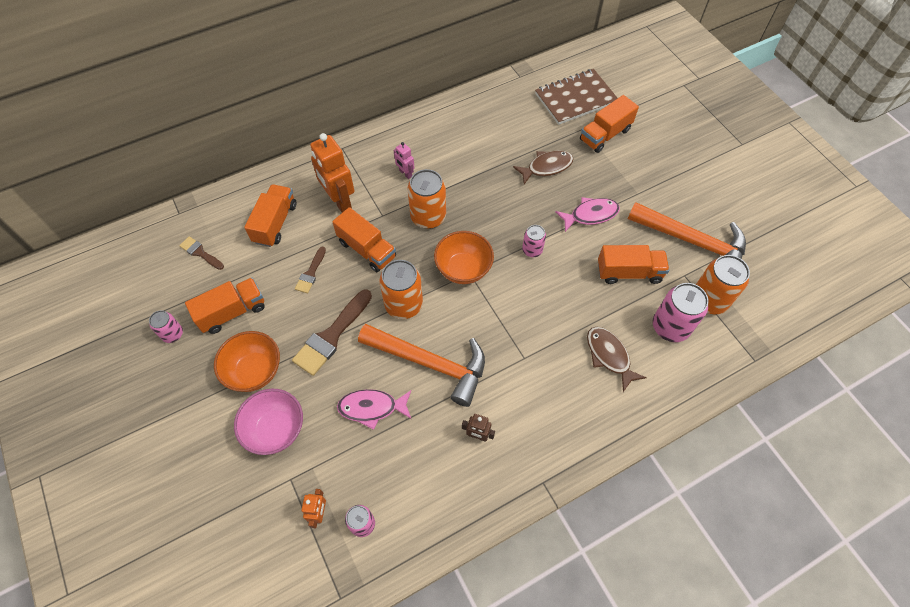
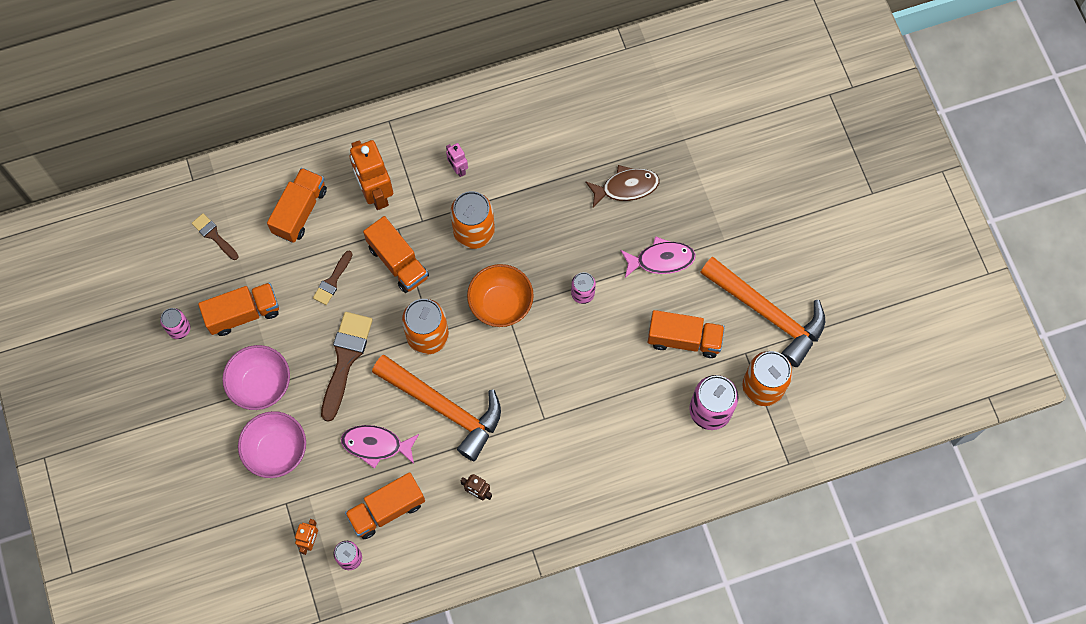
camera: 10 degrees right, 10 degrees up
(254, 371) = (261, 385): orange bowl -> pink bowl
(331, 336) = (345, 359): brown brush -> brown brush turned 150 degrees clockwise
(575, 98) = (686, 93): brown notebook -> none
(605, 135) = (708, 153): orange truck -> orange truck (387, 510)
(609, 356) = (634, 432): brown fish -> none

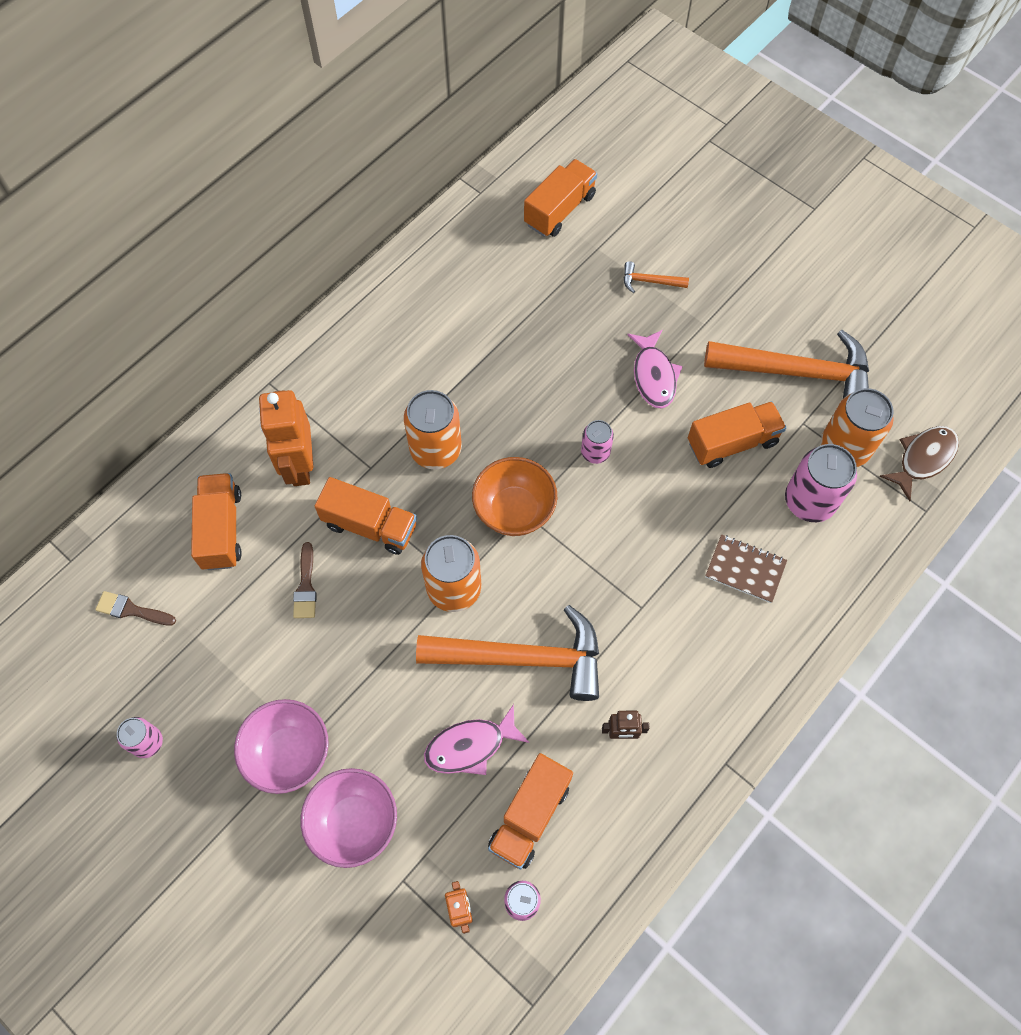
camera: 30 degrees left, 5 degrees down
(243, 314) = (219, 681): orange truck -> orange truck (559, 210)
(345, 359) = (374, 666): brown brush -> none
(375, 193) = (299, 465): orange robot -> orange robot turned 45 degrees clockwise
(458, 169) = (377, 394): pink robot -> none
(626, 187) = (569, 323): brown fish -> brown fish (923, 459)
(632, 432) = (745, 569): none -> brown notebook
(661, 260) = (653, 376): pink fish -> pink fish turned 120 degrees clockwise
(706, 186) = (649, 281): none -> orange hammer

